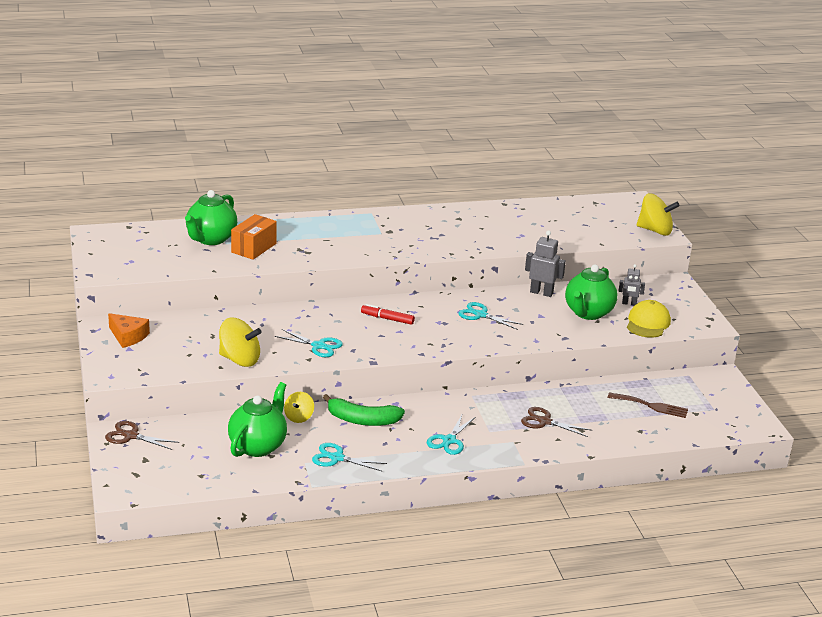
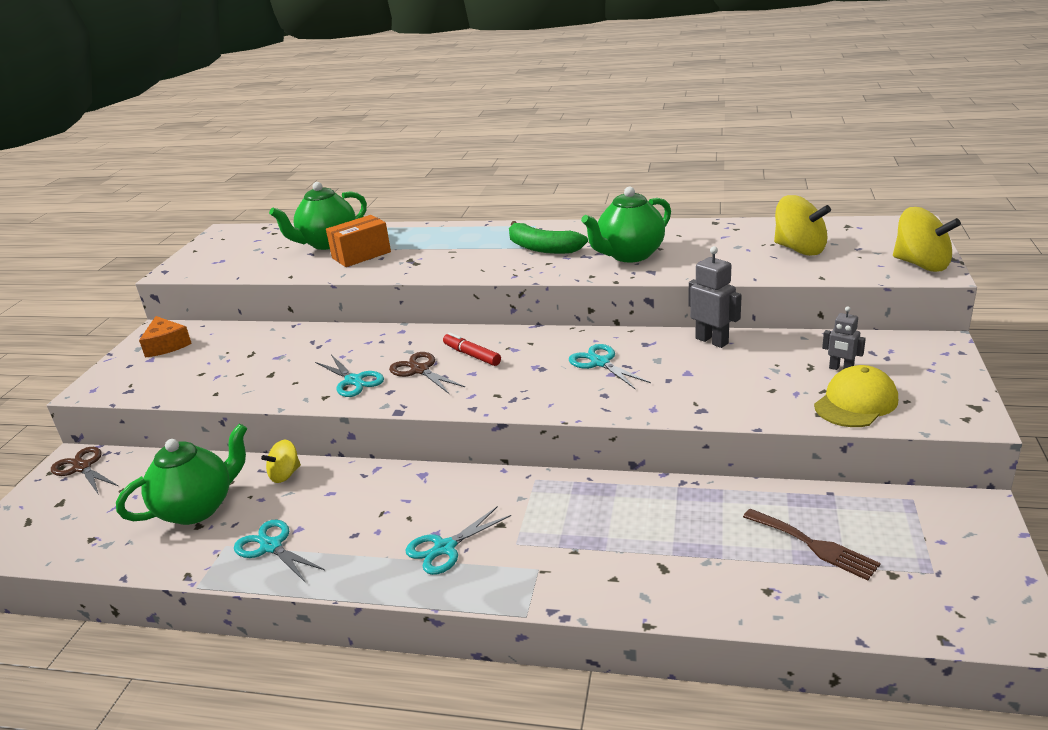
camera: 30 degrees right, 0 degrees up
(239, 360) = (246, 387): yellow spinning top -> yellow spinning top (799, 249)
(362, 420) = (357, 493): green banana -> green banana (542, 248)
(544, 421) = (613, 542): brown scissors -> brown scissors (420, 370)
(588, 313) = (764, 376): green teapot -> green teapot (629, 255)

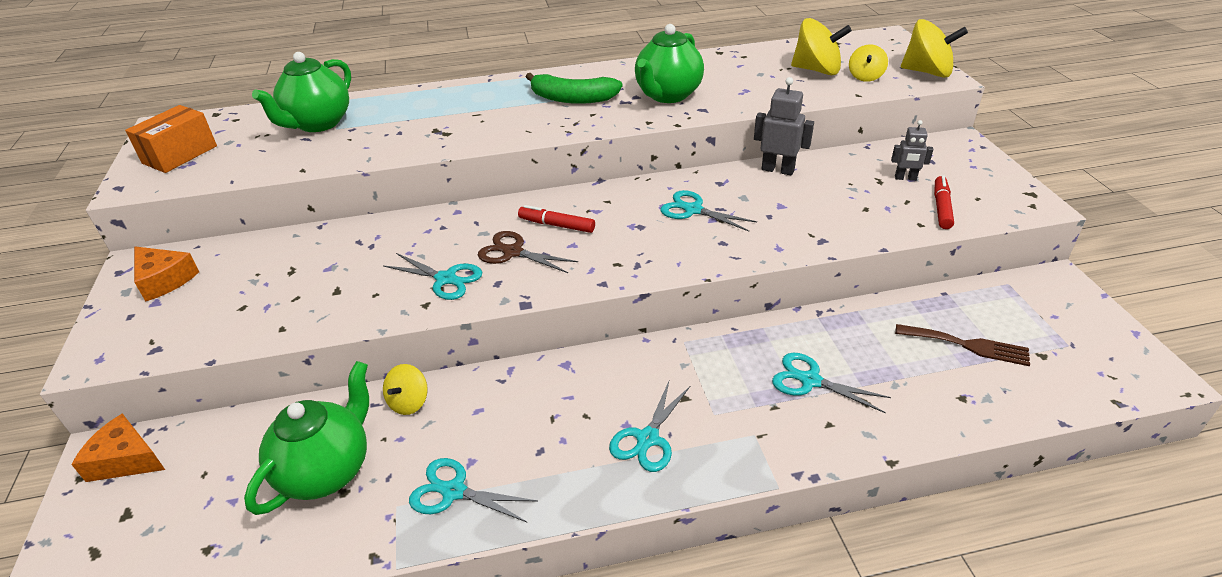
camera: 25 degrees left, 10 degrees up
(82, 467) = (126, 459): brown scissors -> orange cheese
(361, 255) = (372, 132): orange box -> orange box (180, 155)
(625, 538) = (810, 381): none -> turquoise scissors
(846, 261) = (865, 77): none -> yellow spinning top
(856, 402) = (941, 207): yellow cap -> red marker

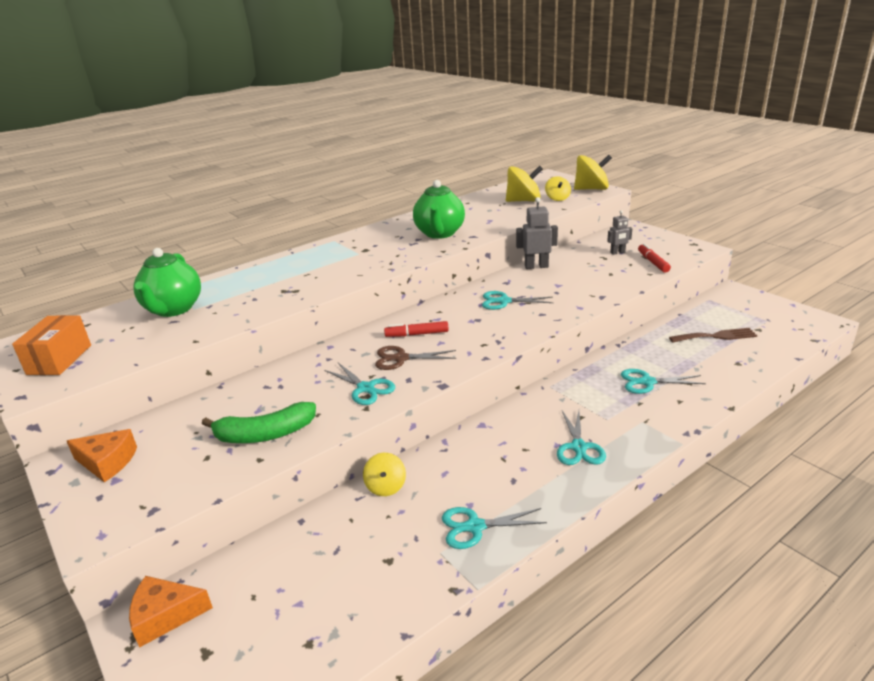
camera: 25 degrees left, 10 degrees down
(327, 471) = (362, 553): green teapot -> none
(446, 279) = (366, 388): turquoise scissors -> turquoise scissors turned 45 degrees clockwise
(572, 98) = (372, 249): green banana -> green banana (265, 434)

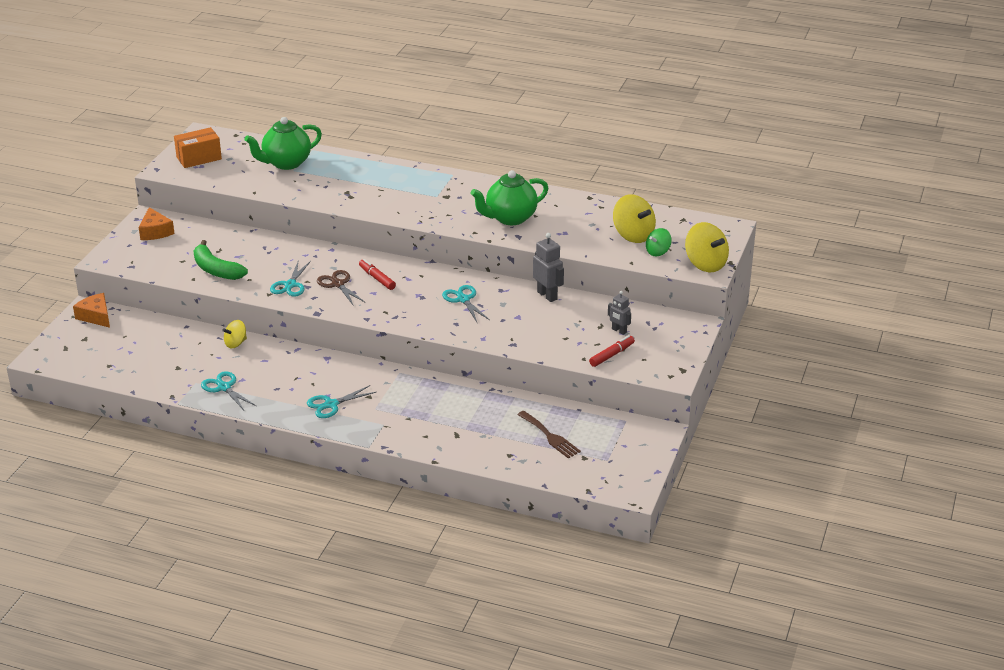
camera: 55 degrees right, 5 degrees up
(557, 198) = (658, 252): yellow spinning top -> green spinning top
(647, 382) = (441, 415): turquoise scissors -> none

